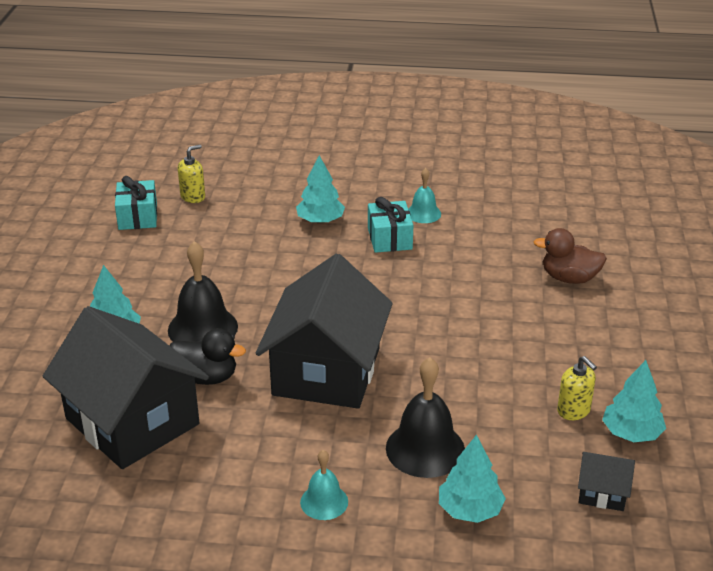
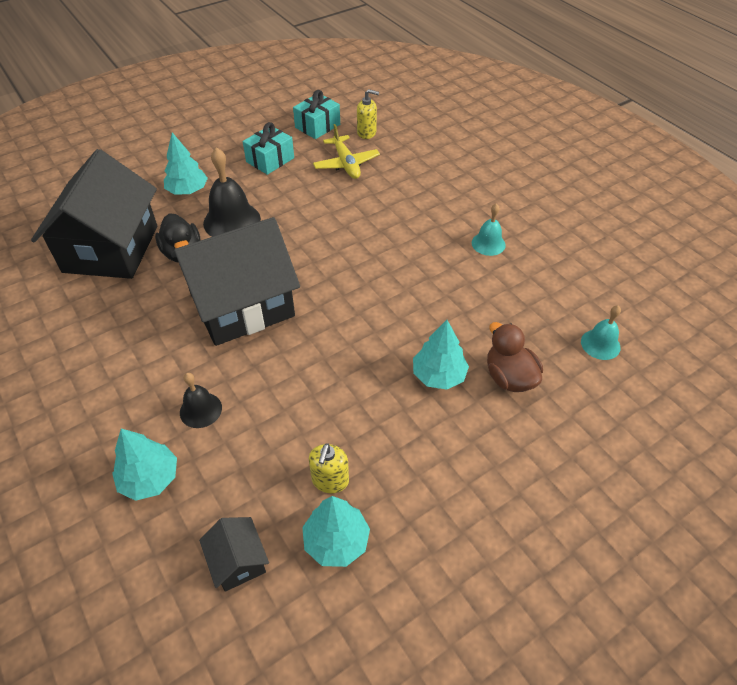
camera: 50 degrees right, 15 degrees up
(220, 229) = (346, 164): none -> yellow plane
(320, 221) = (412, 200): turquoise tree -> turquoise tree (438, 375)
(324, 502) = (99, 387): turquoise bell -> turquoise bell (600, 344)
(389, 238) = (433, 245): turquoise gift -> turquoise gift (270, 160)
(425, 449) = (200, 410): black bell -> black bell, size x0.58

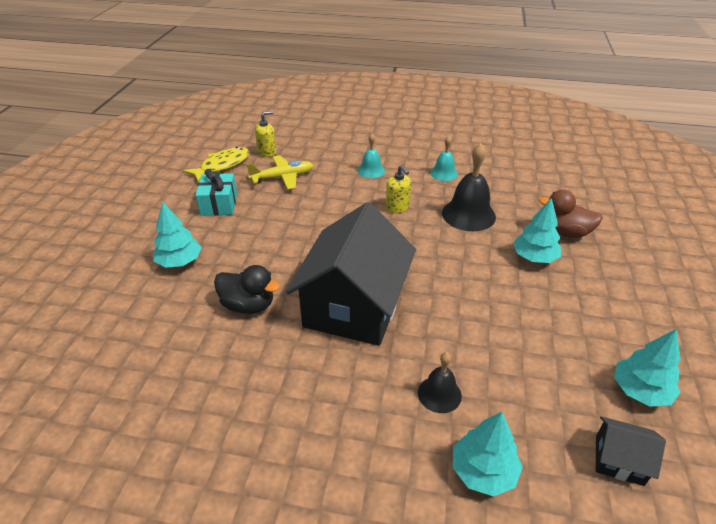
camera: 45 degrees left, 10 degrees down
(111, 249) = (174, 345): black house -> none
(232, 221) = (254, 259): black bell -> black bell (468, 214)
(317, 126) = (222, 165): turquoise gift -> yellow fish
(330, 480) = (581, 361): yellow soap dispenser -> yellow soap dispenser (397, 207)
(346, 164) = (283, 177): yellow plane -> yellow plane turned 45 degrees counterclockwise
(600, 344) = (574, 188): turquoise bell -> turquoise bell (371, 170)

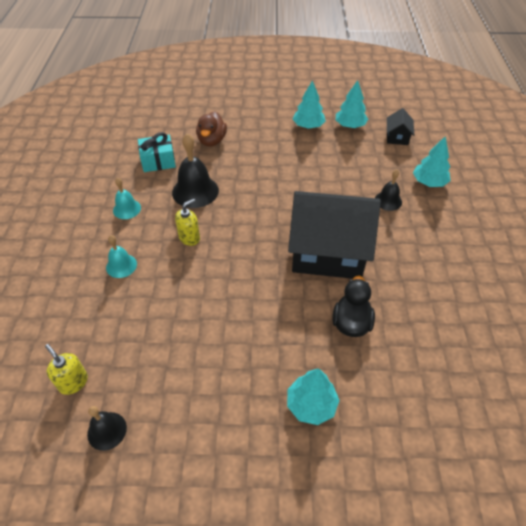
camera: 100 degrees left, 10 degrees up
(219, 204) = (200, 402): turquoise gift -> turquoise gift (158, 161)
(222, 165) = (107, 431): yellow fish -> black bell
(283, 177) = (137, 347): yellow plane -> none
(534, 257) = (245, 157): turquoise tree -> turquoise tree (308, 126)

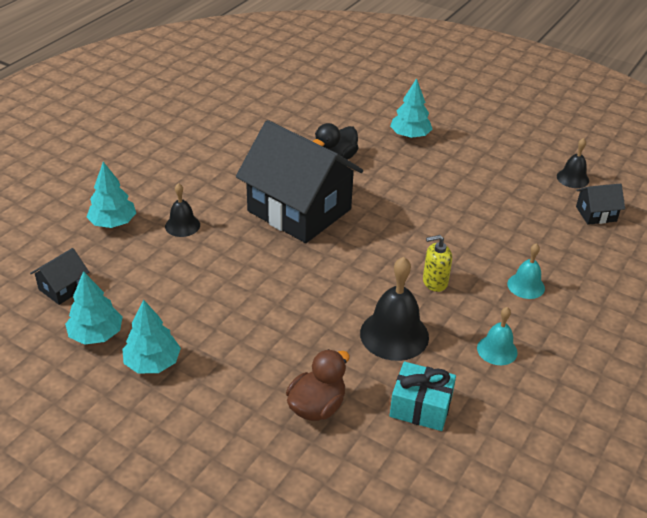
camera: 150 degrees left, 10 degrees down
(73, 382) = (596, 214): yellow soap dispenser -> black house

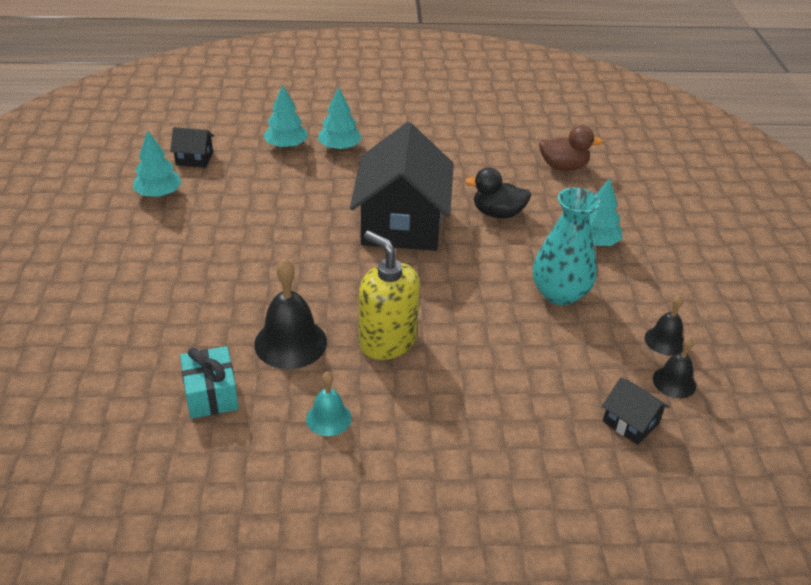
camera: 55 degrees right, 0 degrees up
(152, 363) = (150, 231): turquoise tree -> turquoise tree (339, 147)
(182, 225) = (317, 176): black bell -> black bell (665, 340)
(317, 407) = (166, 332): brown duck -> brown duck (563, 167)
(434, 282) = (387, 341): yellow soap dispenser -> yellow soap dispenser, size x1.84
(451, 178) = (560, 293): none -> turquoise vase
(526, 286) = (445, 406): turquoise bell -> none

